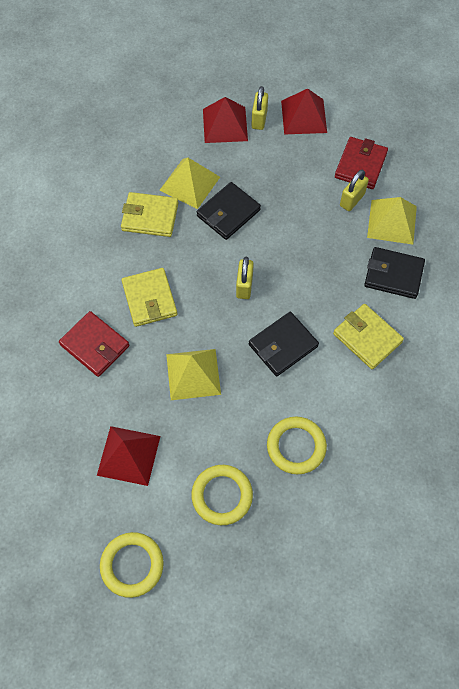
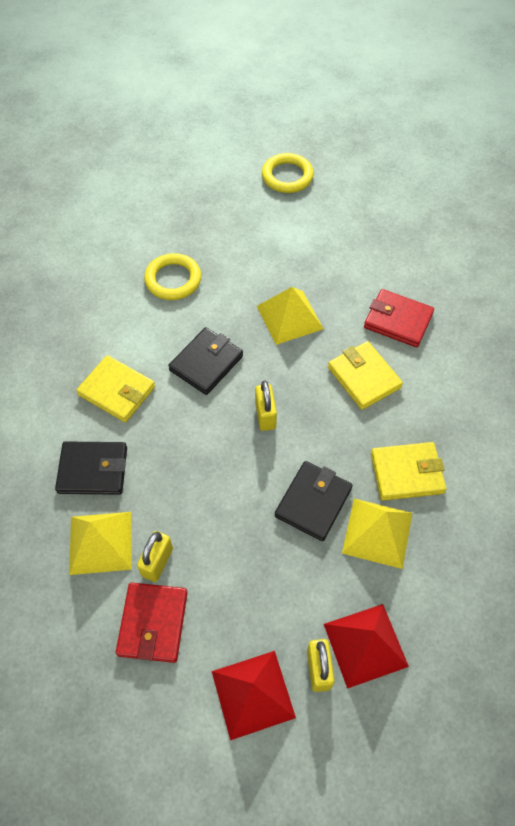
camera: 165 degrees right, 5 degrees down
(128, 455) = (322, 242): red pyramid -> none
(222, 496) = (230, 232): yellow ring -> none

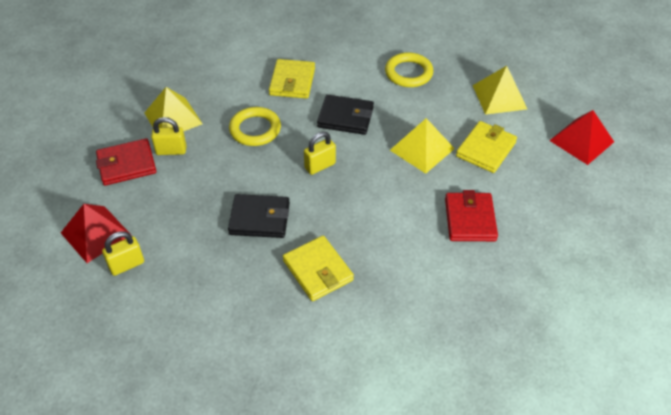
camera: 65 degrees right, 10 degrees down
(93, 470) = (224, 94): black wallet -> none
(287, 176) = (570, 99): yellow ring -> yellow ring (255, 129)
(364, 377) = (394, 214): yellow wallet -> yellow wallet (485, 149)
(365, 645) = (155, 287): red pyramid -> red pyramid (581, 141)
(377, 533) = (253, 267): yellow pyramid -> yellow pyramid (499, 97)

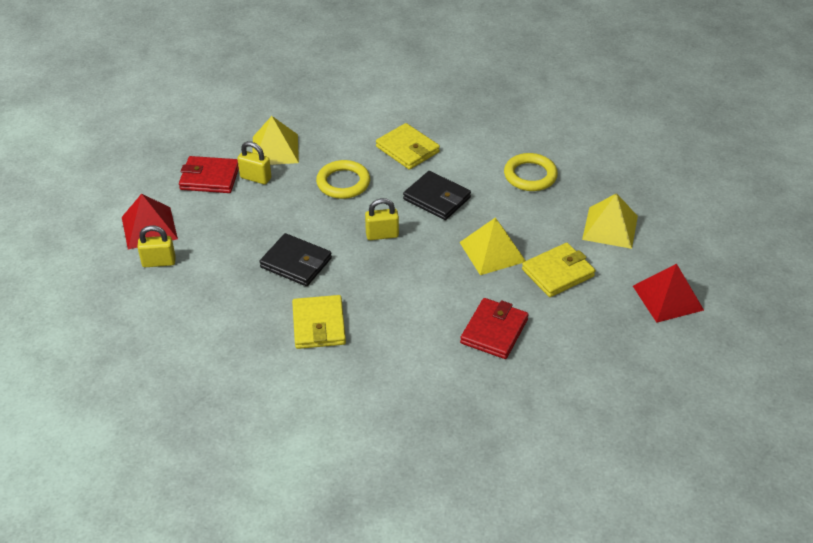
camera: 25 degrees right, 5 degrees down
(292, 81) = (407, 149): yellow wallet -> yellow wallet turned 75 degrees counterclockwise

